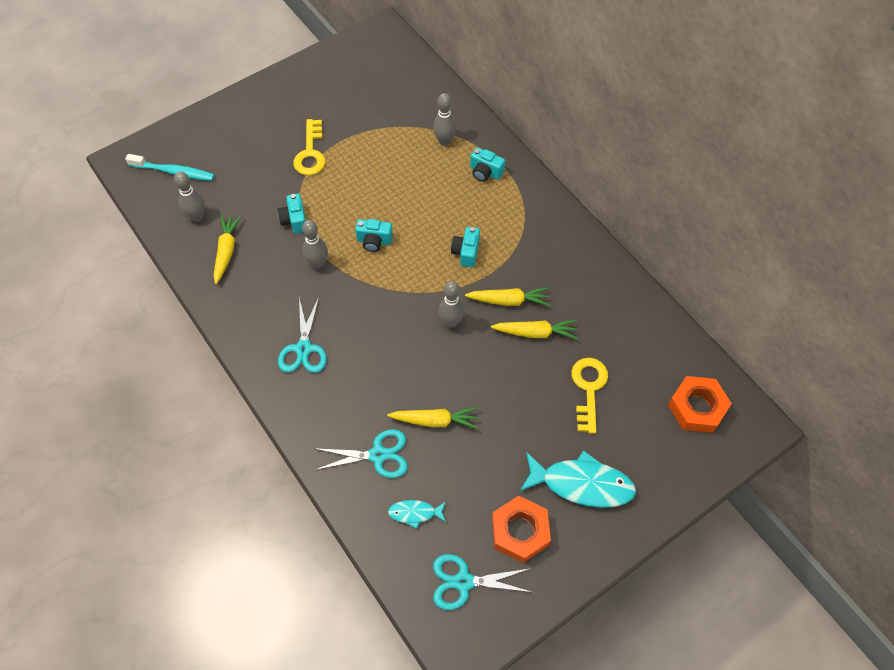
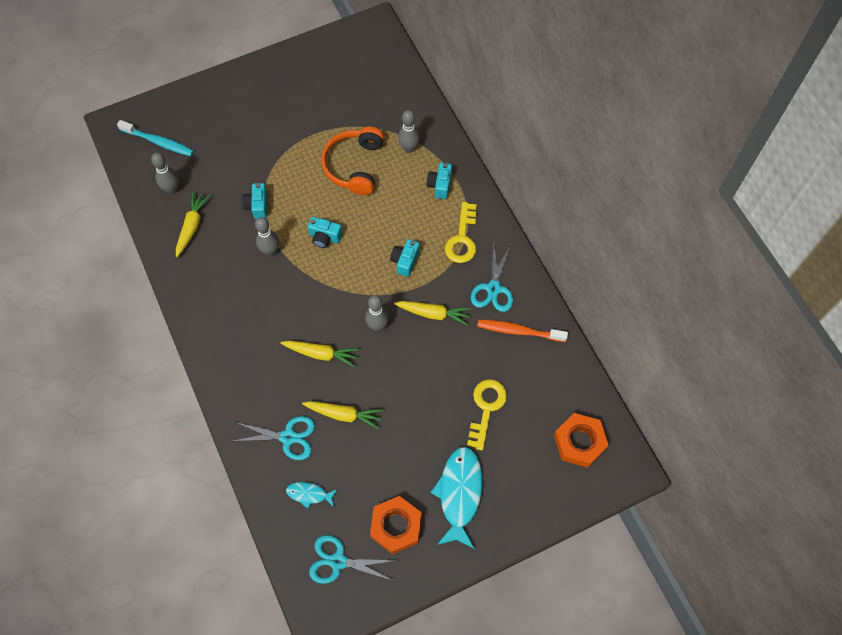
camera: 10 degrees right, 5 degrees up
(303, 349) = (242, 329): turquoise scissors -> turquoise scissors (493, 288)
(310, 153) = (284, 142): yellow key -> yellow key (462, 238)
(390, 166) = (354, 166): none -> orange headphones
(485, 172) = (440, 185): turquoise camera -> turquoise camera turned 60 degrees clockwise
(535, 333) = (450, 348): yellow carrot -> yellow carrot (321, 354)
(581, 484) = (459, 493): turquoise fish -> turquoise fish turned 105 degrees counterclockwise
(603, 304) = (519, 331): none -> orange toothbrush

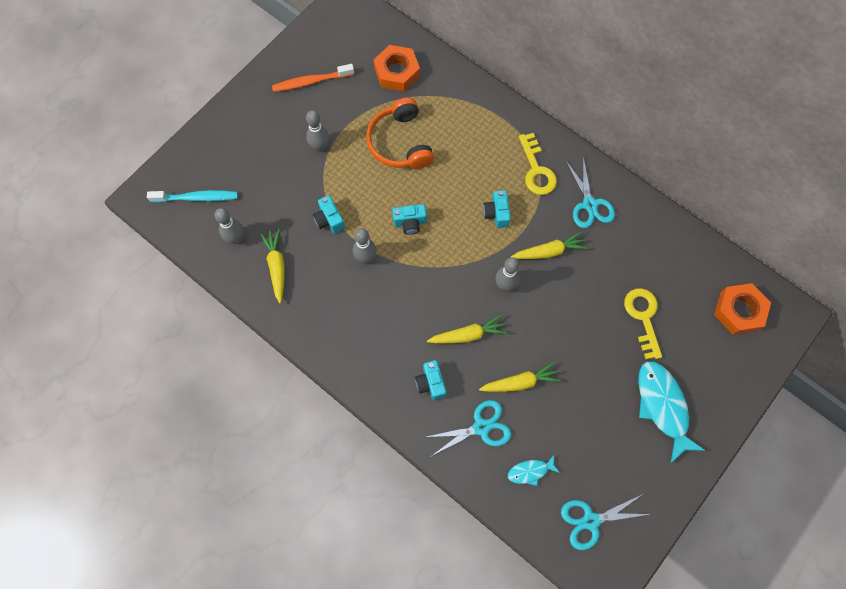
camera: 25 degrees left, 5 degrees up
(396, 526) = (624, 463): orange nut -> orange nut (397, 72)
(409, 148) = (441, 105): grey bowling pin -> grey bowling pin (320, 147)
(440, 185) = (489, 128): turquoise camera -> turquoise camera (431, 383)
(519, 331) = (633, 234): orange toothbrush -> orange toothbrush (311, 81)

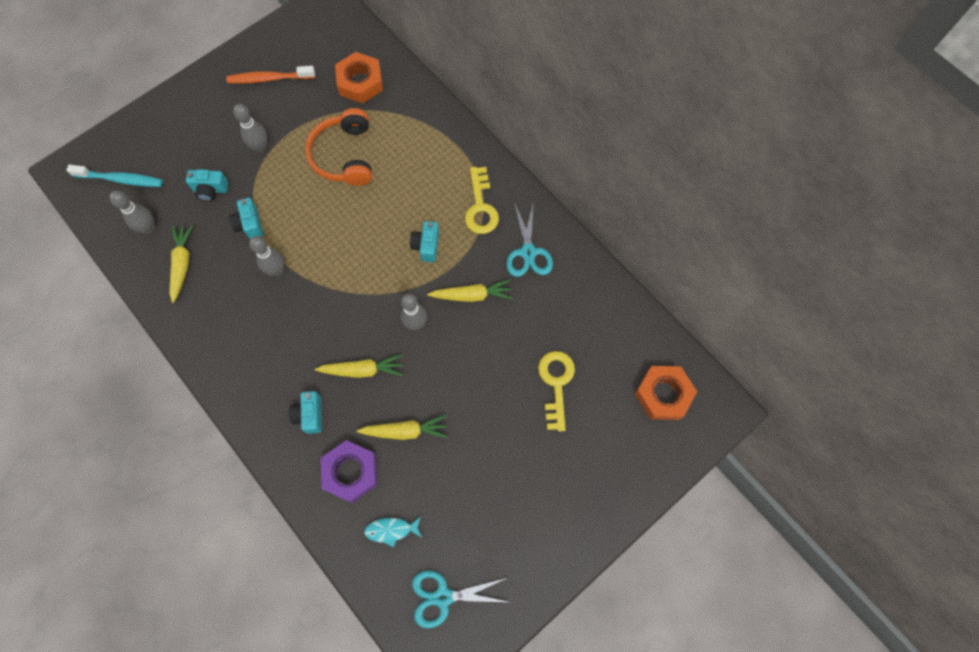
camera: 10 degrees right, 0 degrees up
(410, 223) = (332, 241): turquoise camera -> turquoise camera (210, 190)
(481, 427) = (351, 472): turquoise scissors -> purple nut
(662, 406) = (553, 485): turquoise fish -> none

